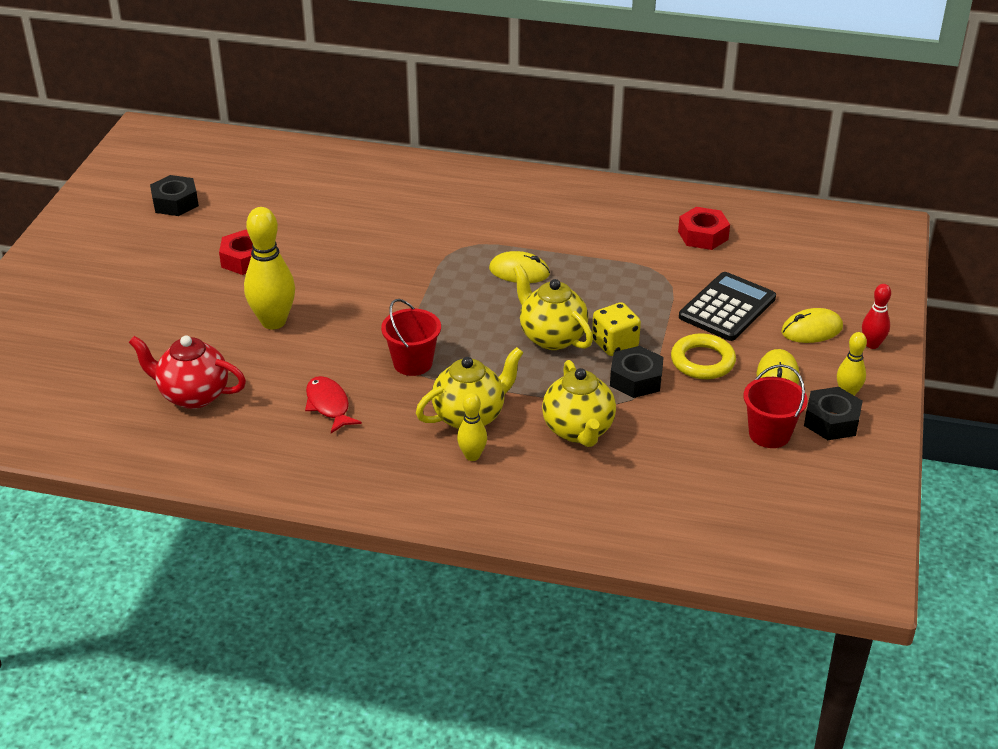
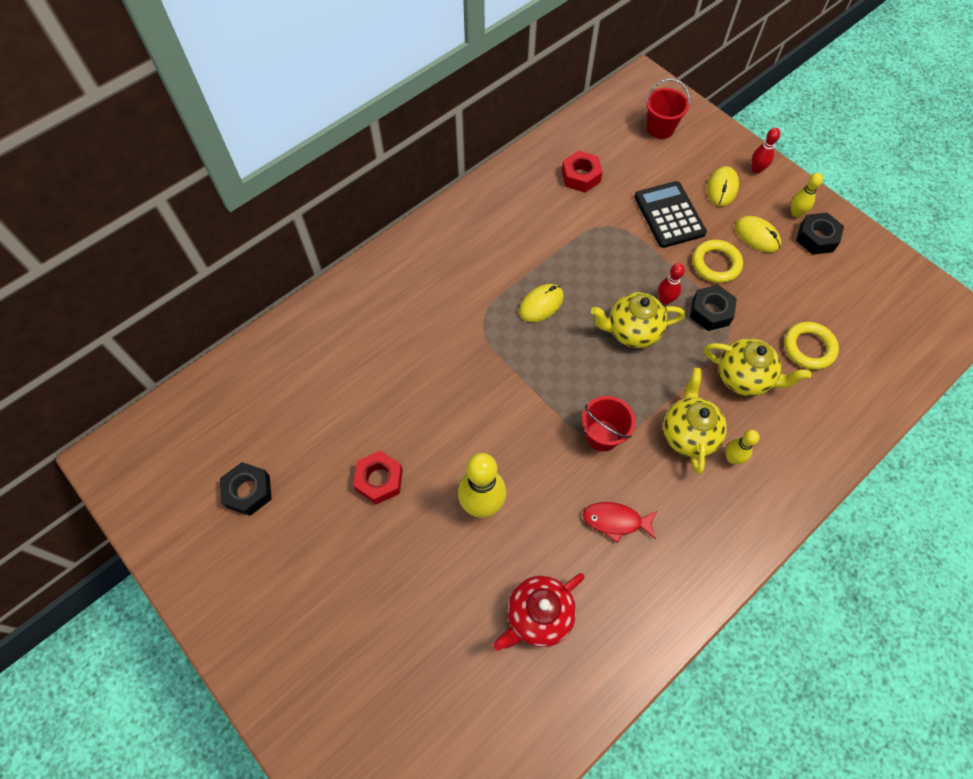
camera: 55 degrees left, 25 degrees up
(615, 344) = (665, 300): yellow dice -> red bowling pin
(670, 465) = (809, 348): none -> yellow ring
(769, 434) = (810, 277): red bucket -> red bucket (660, 128)

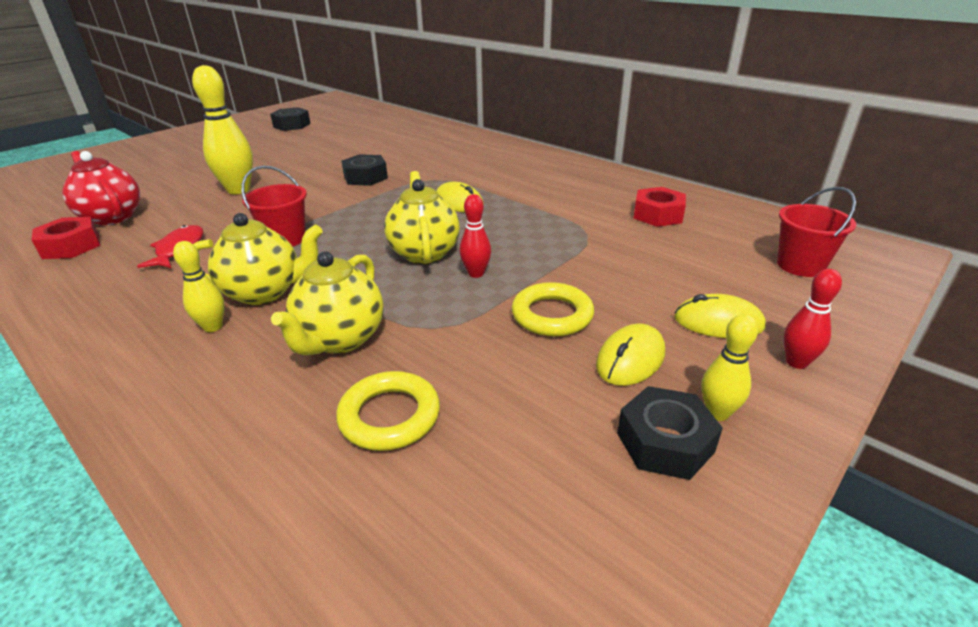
camera: 85 degrees right, 30 degrees down
(379, 480) = (282, 156): red nut -> red nut (71, 246)
(669, 215) = (629, 275): black calculator -> none
(710, 312) = (460, 310): black nut -> black nut (365, 177)

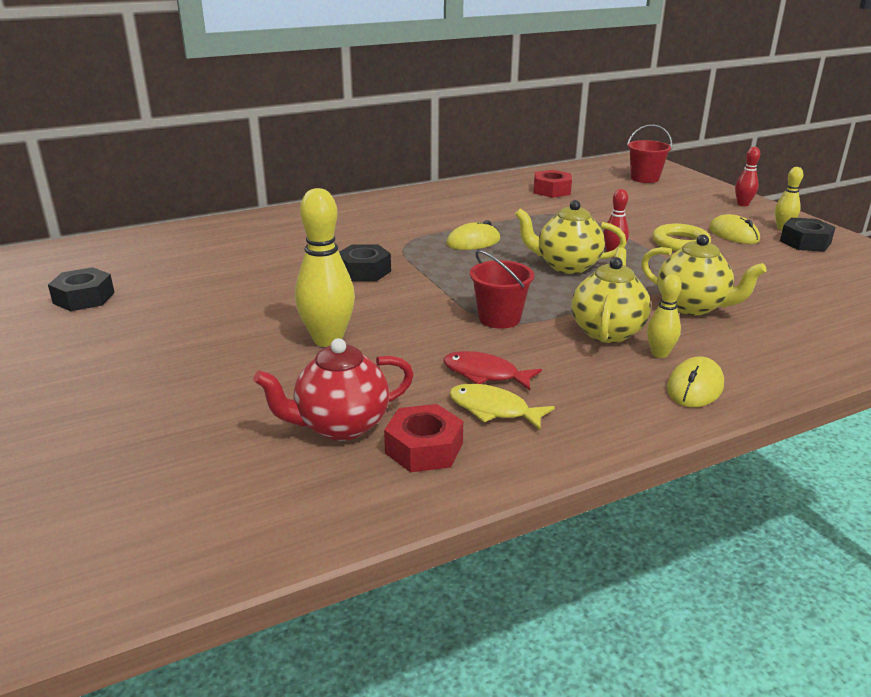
camera: 70 degrees left, 5 degrees down
(118, 261) = (493, 409): none -> yellow fish
(389, 416) = (782, 299): yellow ring -> none
(718, 322) = (701, 209): yellow mouse -> yellow mouse (695, 387)

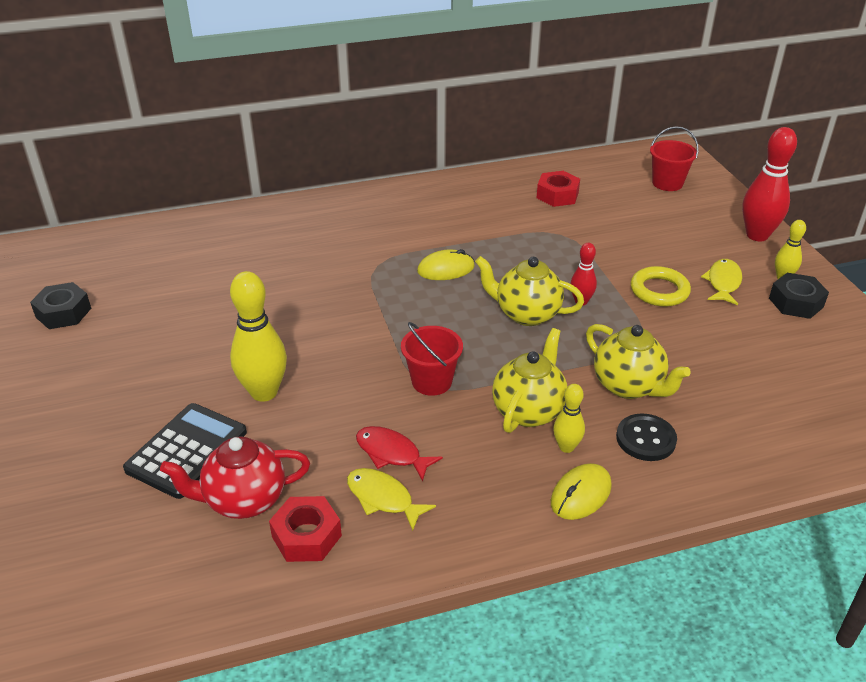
camera: 10 degrees right, 10 degrees up
(260, 392) = (187, 451): none -> black calculator
(364, 271) = (325, 302): black nut -> none
(732, 341) = (645, 439): none -> black button
(733, 234) = (723, 283): yellow mouse -> yellow fish
(743, 204) = (757, 235): red bowling pin -> red bowling pin, size x1.86

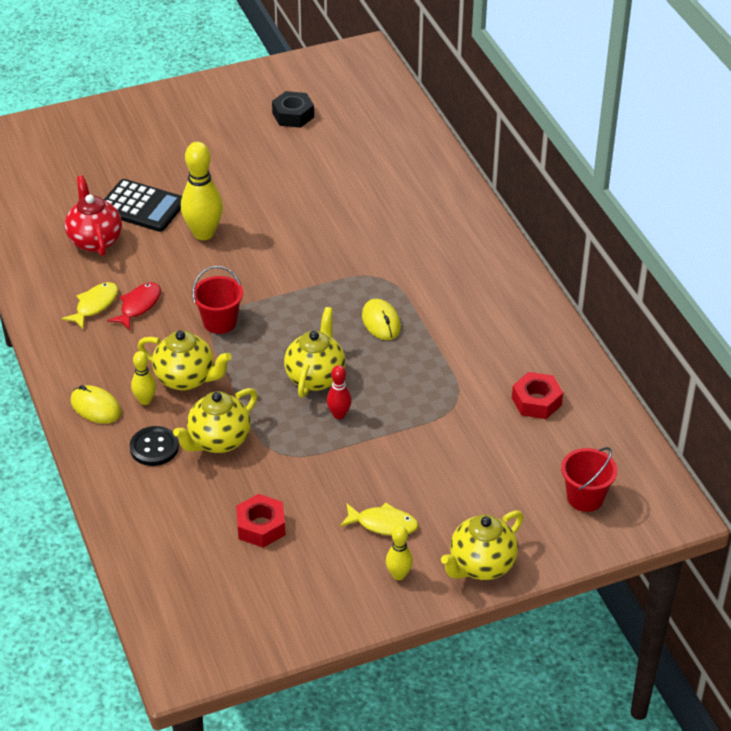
camera: 85 degrees right, 5 degrees up
(306, 536) = (63, 273): red nut -> red nut (261, 526)
(659, 291) = (363, 472): yellow ring -> none
(757, 235) = (481, 565): red bowling pin -> yellow teapot
(795, 302) = (354, 578): black nut -> none

